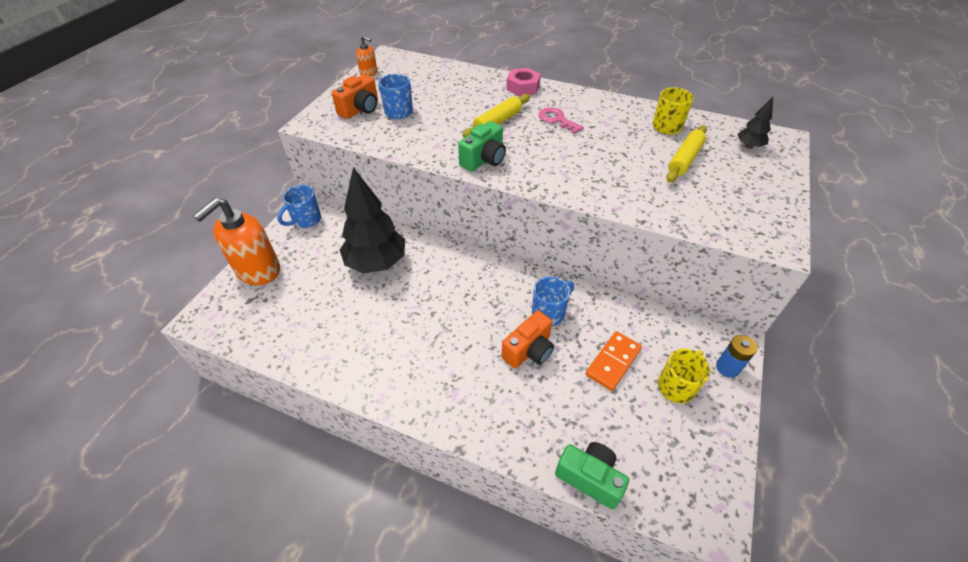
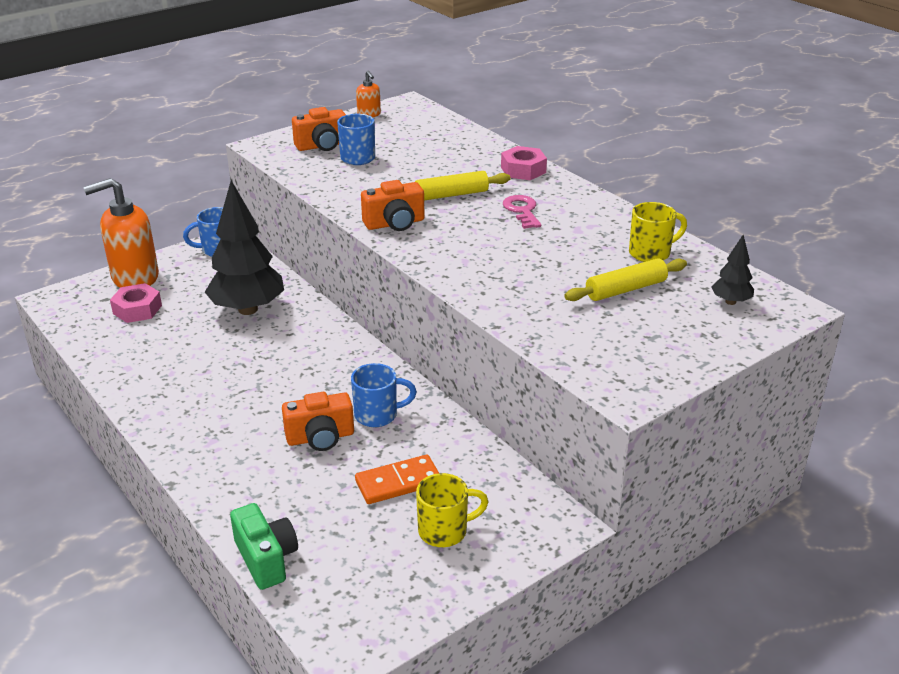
camera: 30 degrees right, 15 degrees down
(286, 299) = (137, 309): none -> pink nut
(484, 159) = (395, 223): green camera -> orange camera
(727, 368) = (524, 541): blue battery -> none

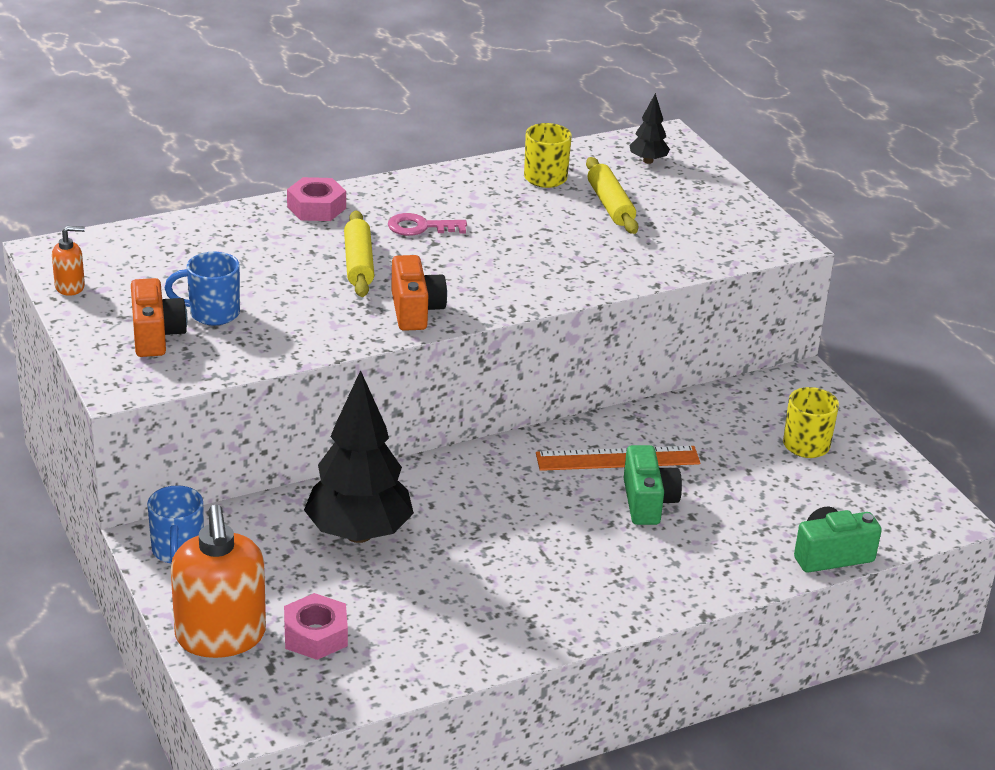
camera: 80 degrees left, 0 degrees up
(320, 437) = (648, 502): orange camera -> green camera
(378, 415) = (617, 458): blue mug -> orange ruler
(398, 482) = (732, 461): orange domino -> none

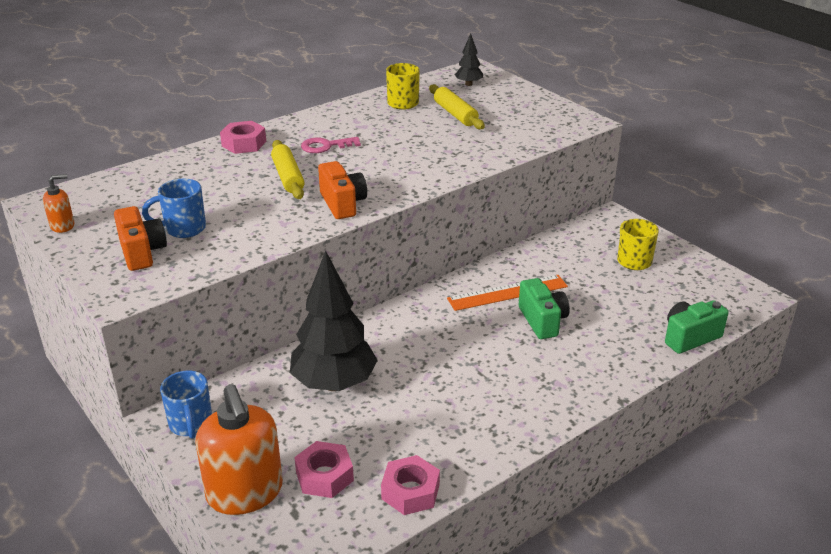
camera: 10 degrees left, 0 degrees up
(409, 669) = (410, 492): none -> pink nut

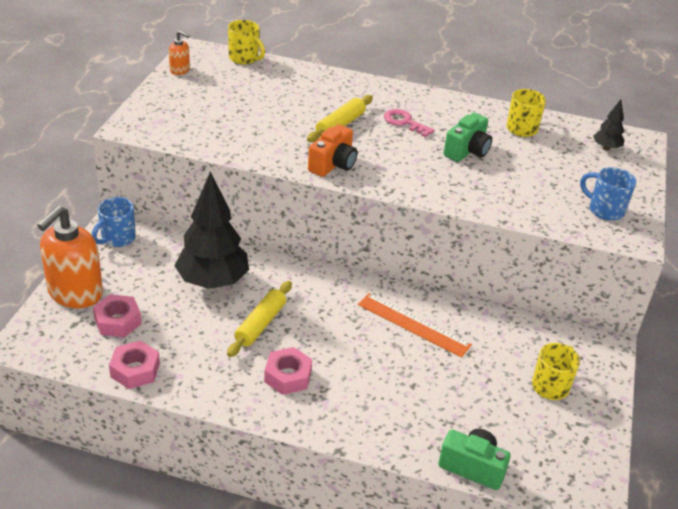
camera: 50 degrees right, 5 degrees up
(102, 182) = (244, 58): none -> yellow mug
(142, 252) = (182, 112): orange camera -> none
(183, 229) = (225, 114): blue mug -> blue mug (604, 210)
(244, 144) = (361, 87): pink nut -> pink nut (288, 376)
(455, 114) = (542, 162): yellow rolling pin -> yellow rolling pin (260, 324)
(542, 321) = (397, 360): green camera -> green camera (467, 151)

